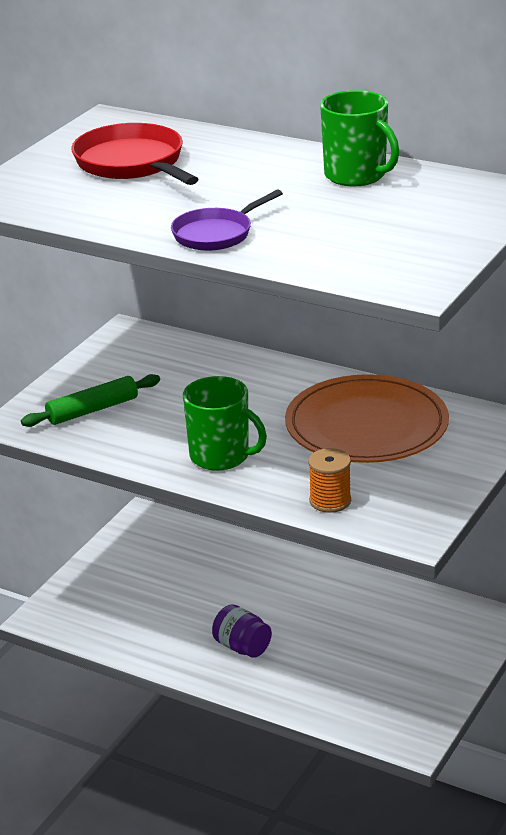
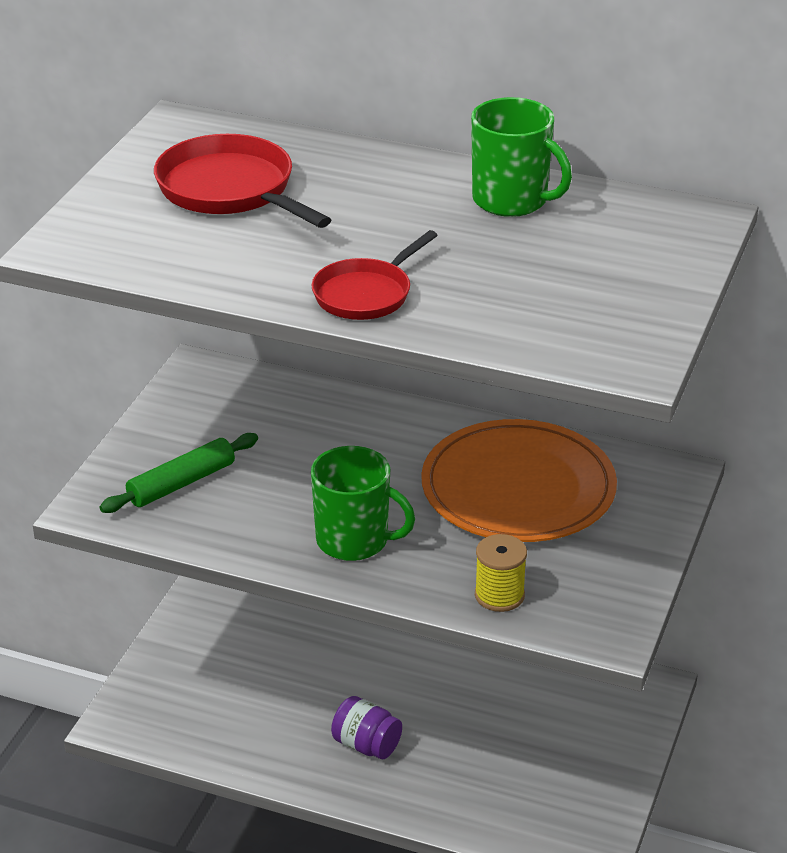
camera: 10 degrees left, 5 degrees up
(216, 234) = (366, 294): purple pan -> red pan
(330, 501) = (499, 595): orange spool -> yellow spool

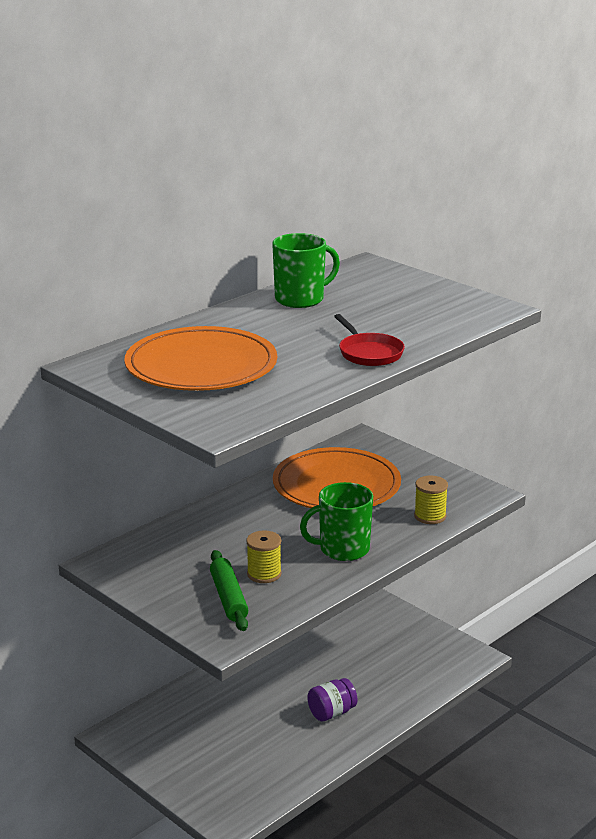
camera: 65 degrees left, 10 degrees down
(231, 190) = (201, 366): red pan -> orange plate
(251, 494) = (264, 574): none -> yellow spool
(354, 540) = (343, 549): green mug -> green mug turned 150 degrees counterclockwise

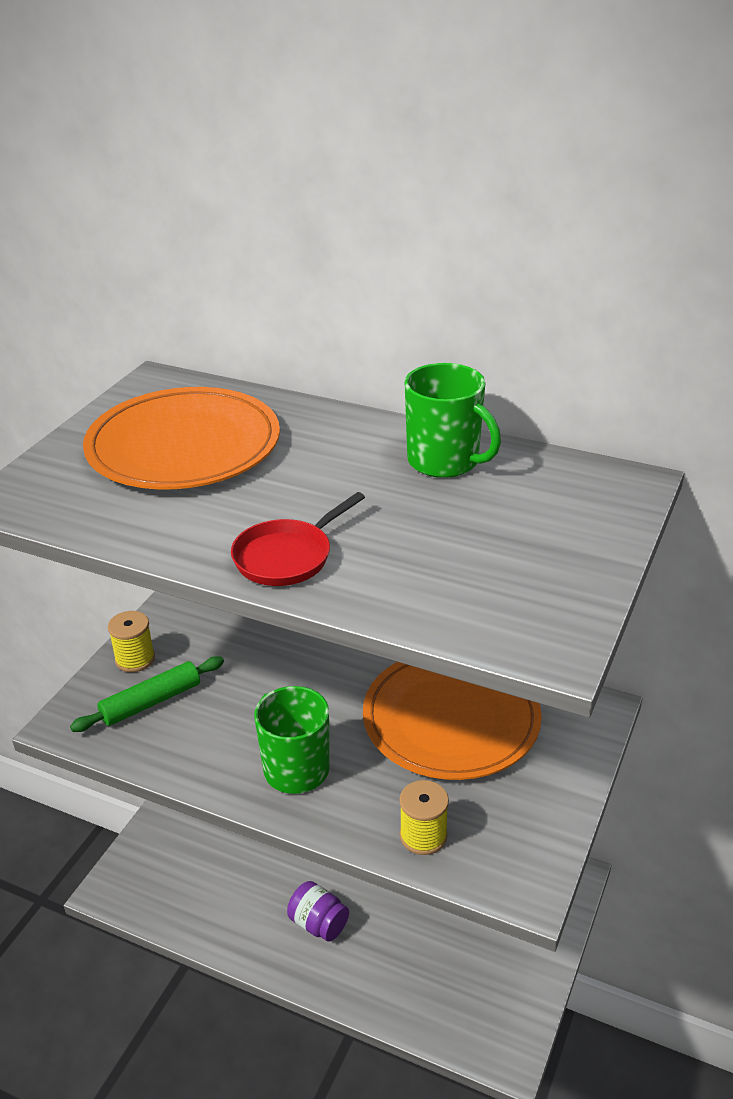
camera: 70 degrees right, 10 degrees up
(264, 574) = (211, 715): yellow spool -> yellow spool (135, 659)

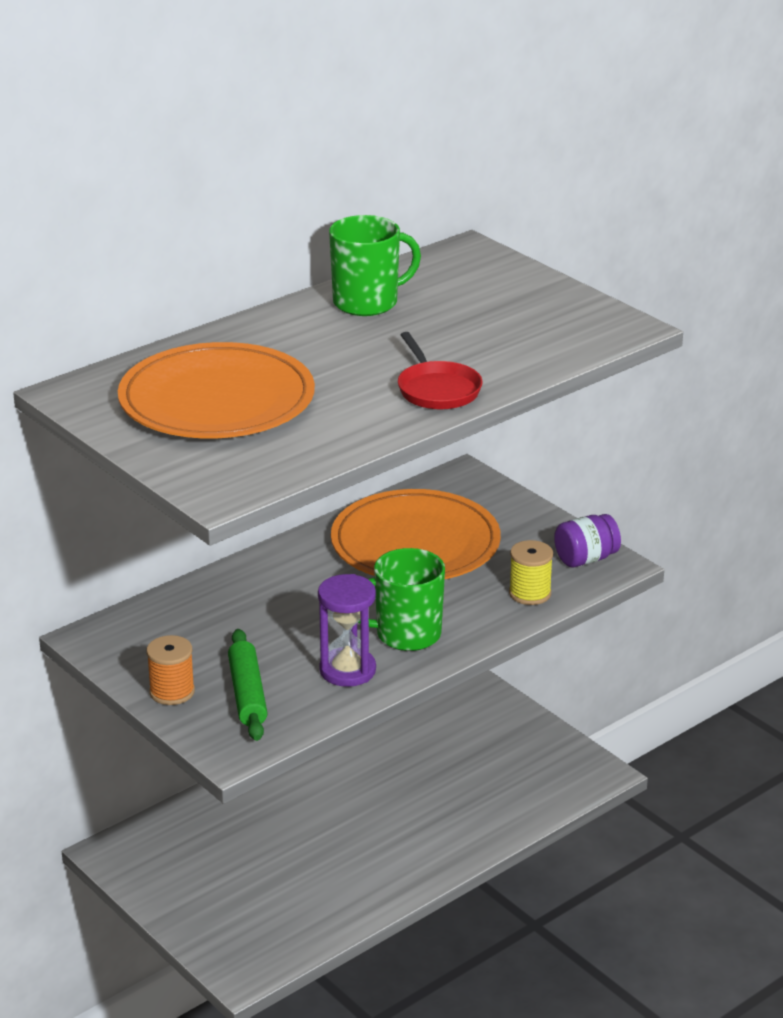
camera: 65 degrees left, 5 degrees down
(135, 659) = (172, 692): yellow spool -> orange spool
(216, 750) = (347, 670): none -> purple hourglass
(318, 924) = (396, 839): purple jar -> purple jar (586, 559)

